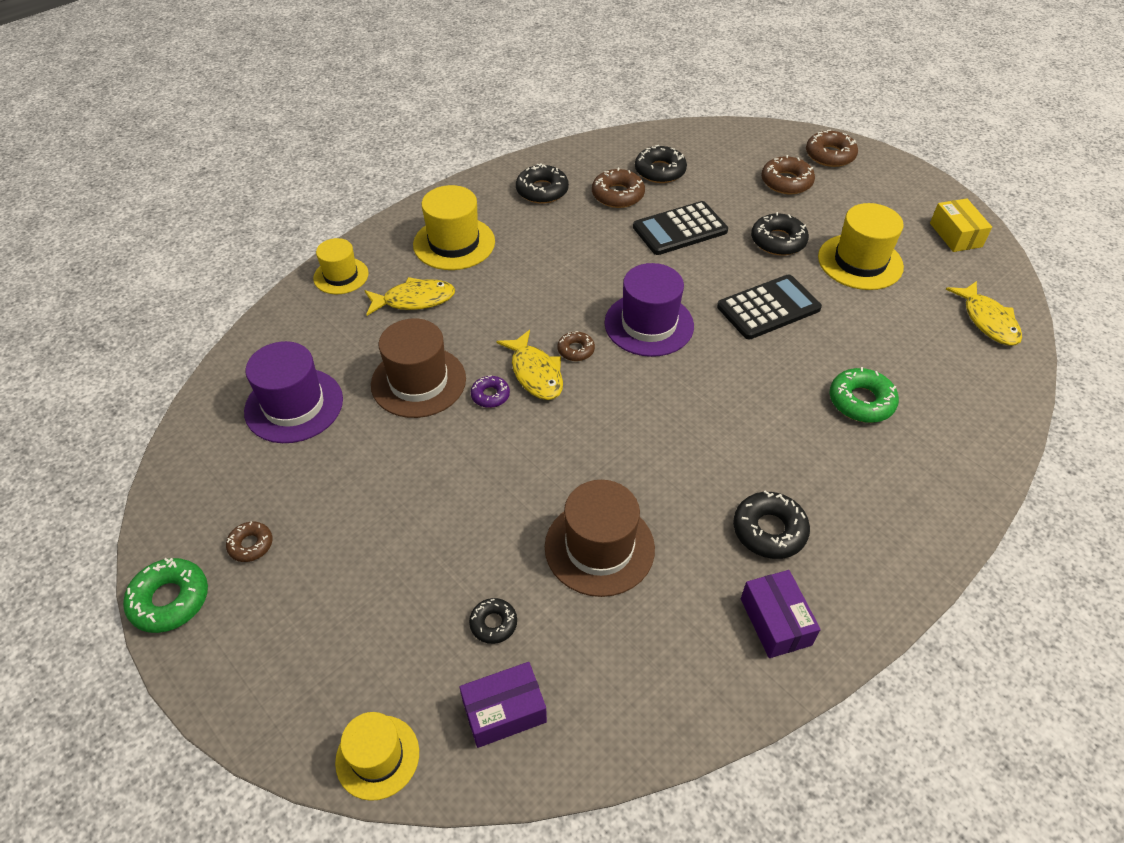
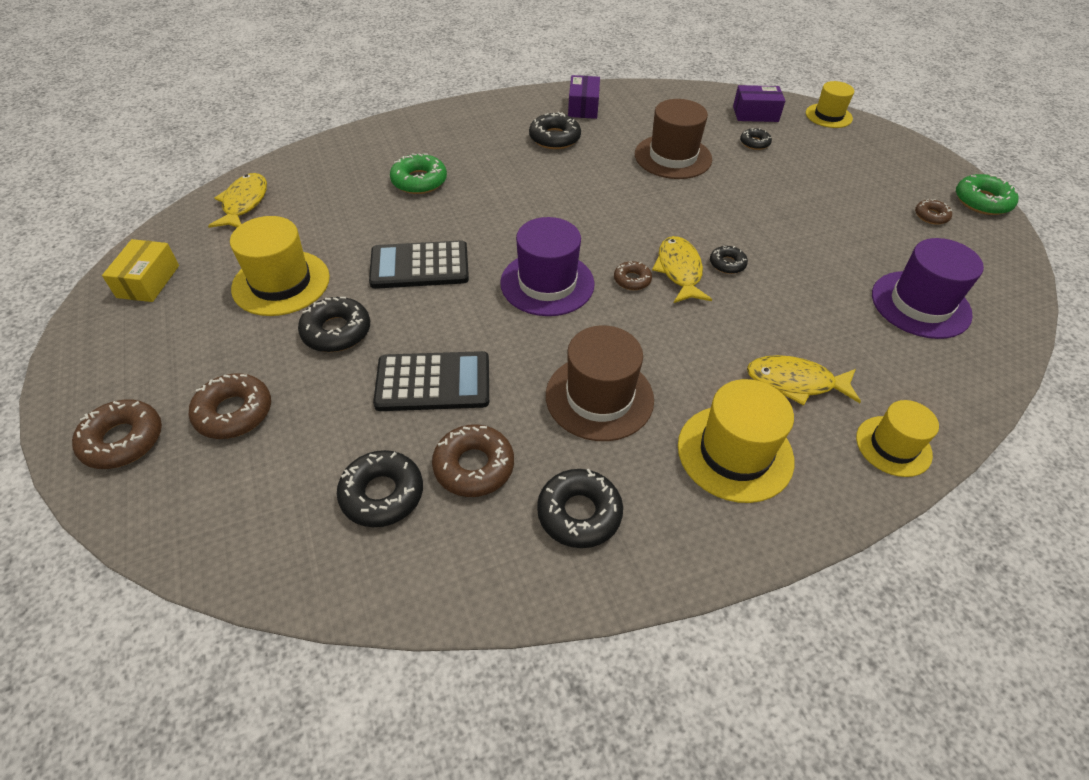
camera: 160 degrees left, 0 degrees up
(418, 381) = (795, 293): brown hat -> brown hat (599, 397)
(490, 395) = (727, 264): purple donut -> black donut

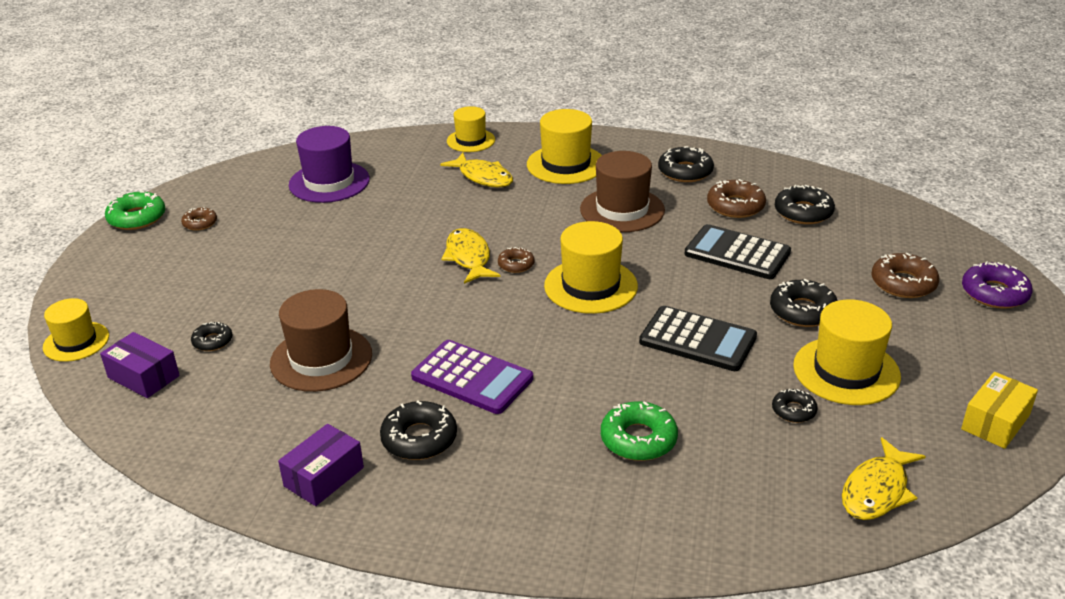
camera: 145 degrees left, 15 degrees down
(123, 440) = (994, 293): brown donut -> purple donut
(547, 283) = (590, 286): purple hat -> yellow hat
(562, 179) = (472, 378): none -> purple calculator
(679, 271) = (468, 257): yellow fish -> yellow fish turned 135 degrees clockwise
(727, 264) = (423, 249): black donut -> black donut (793, 410)

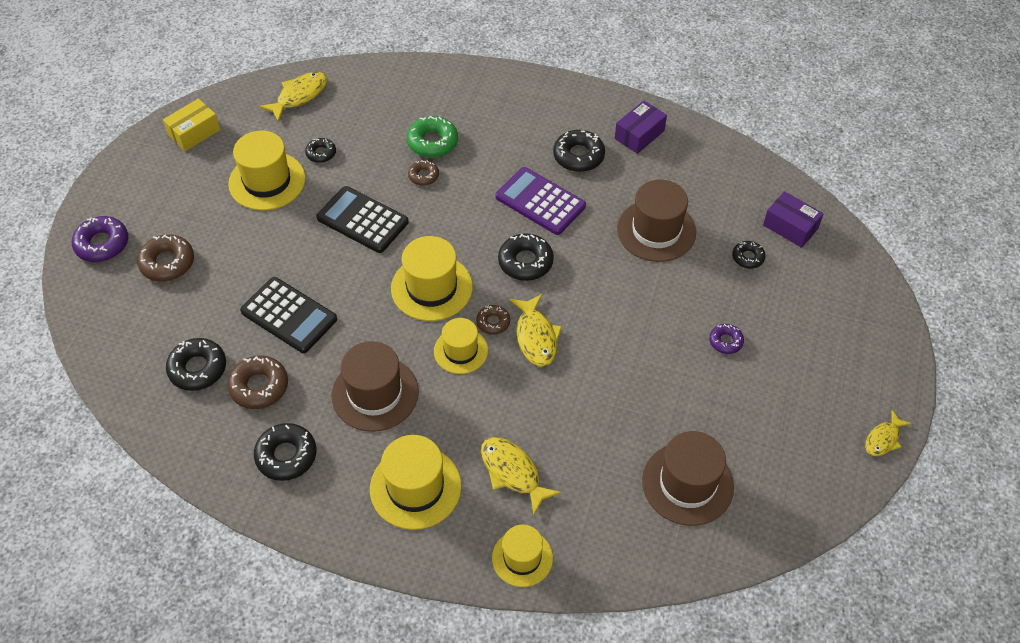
camera: 175 degrees left, 20 degrees up
(76, 342) = (861, 268): yellow hat -> yellow hat (460, 351)
(137, 218) = (883, 439): green donut -> yellow fish
(200, 223) = (812, 421): brown donut -> brown donut (423, 176)
(265, 269) = (725, 341): none -> purple donut
(329, 182) = (687, 484): purple hat -> brown hat
(803, 311) = (267, 241): black donut -> black donut (525, 262)

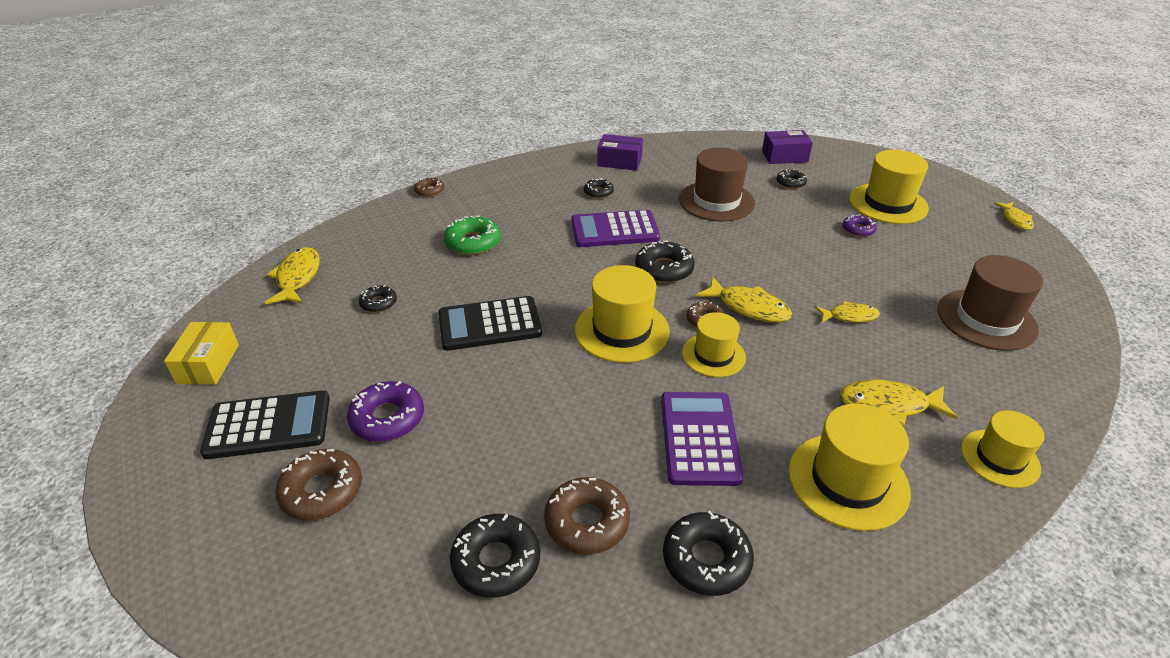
camera: 45 degrees left, 15 degrees down
(102, 244) = (204, 533): purple donut -> purple donut (387, 418)
(267, 181) = (349, 353): yellow hat -> yellow hat (888, 203)
(289, 315) = (527, 439): black calculator -> black calculator (268, 425)
(375, 393) = (699, 438): brown hat -> purple calculator
(423, 176) = (498, 266): brown donut -> brown donut (429, 191)
(578, 156) = (598, 192): black donut -> black donut, size x0.59
(593, 399) = (849, 316): none -> yellow fish
(639, 135) = (619, 162): purple box -> purple box turned 75 degrees counterclockwise

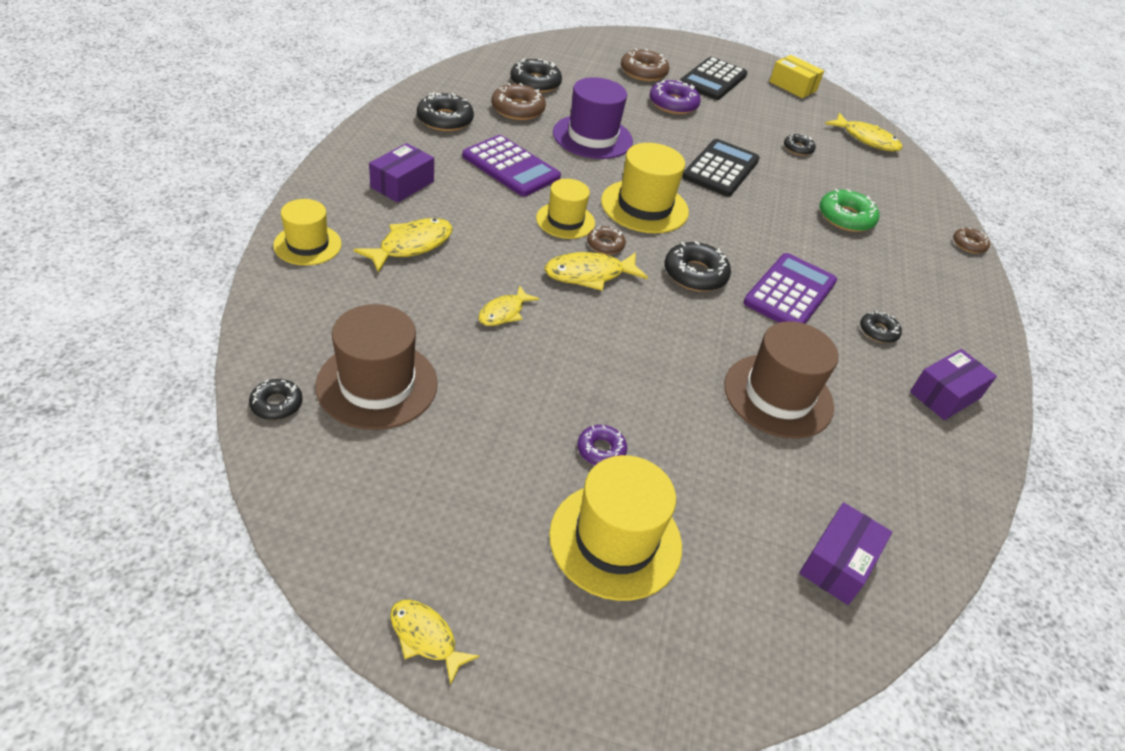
camera: 125 degrees right, 5 degrees up
(555, 427) = (592, 137): none -> purple hat
(790, 183) = (759, 496): black donut -> black donut (276, 404)
(848, 481) = (402, 184): yellow hat -> purple box

